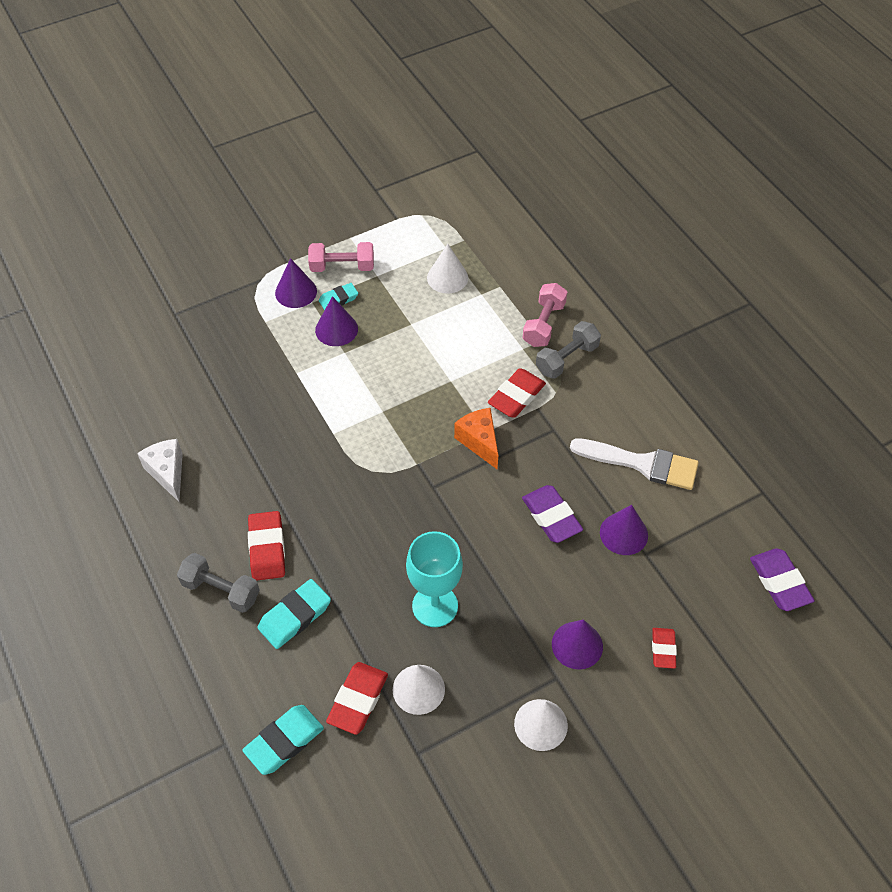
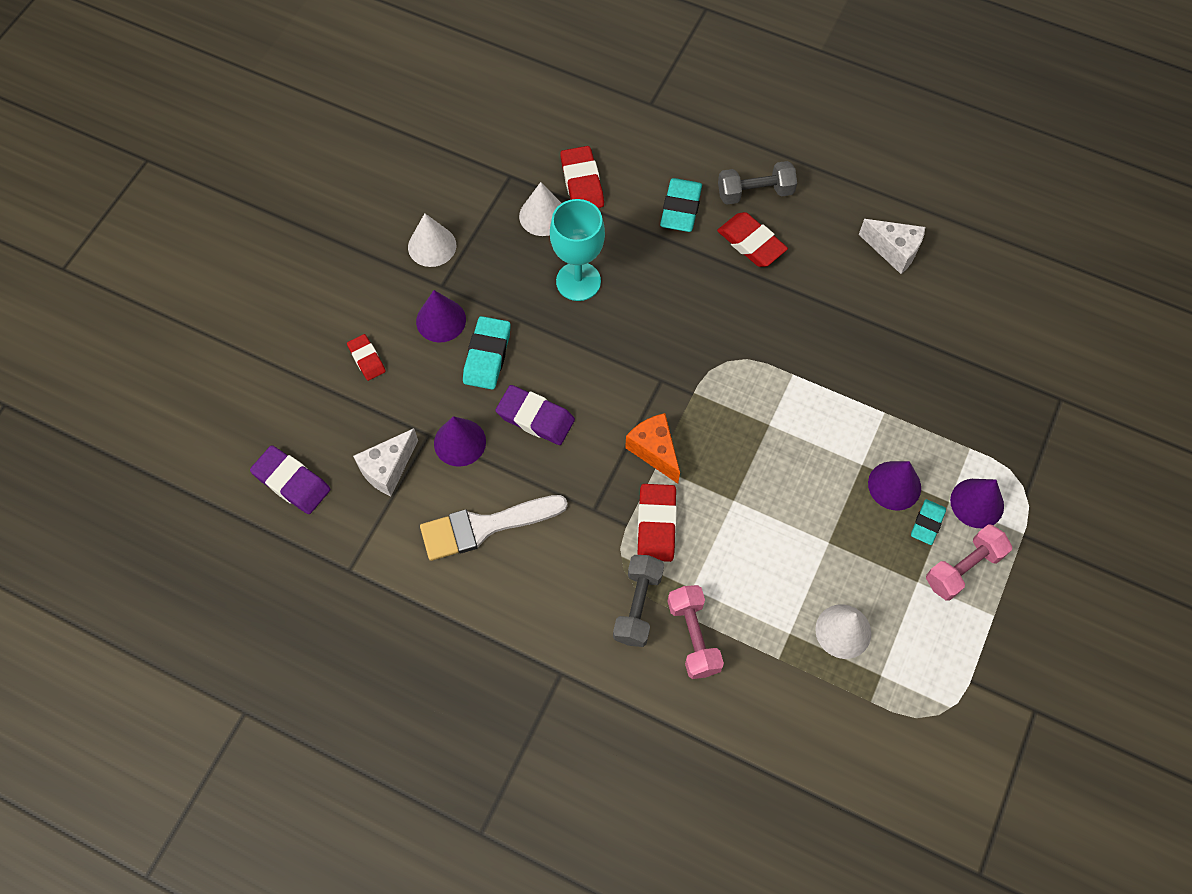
camera: 145 degrees right, 10 degrees up
(284, 741) = (611, 128): turquoise eraser -> turquoise eraser (487, 356)
(479, 442) = (654, 451): orange cheese -> orange cheese turned 150 degrees counterclockwise
(694, 547) = (388, 469): none -> white cheese

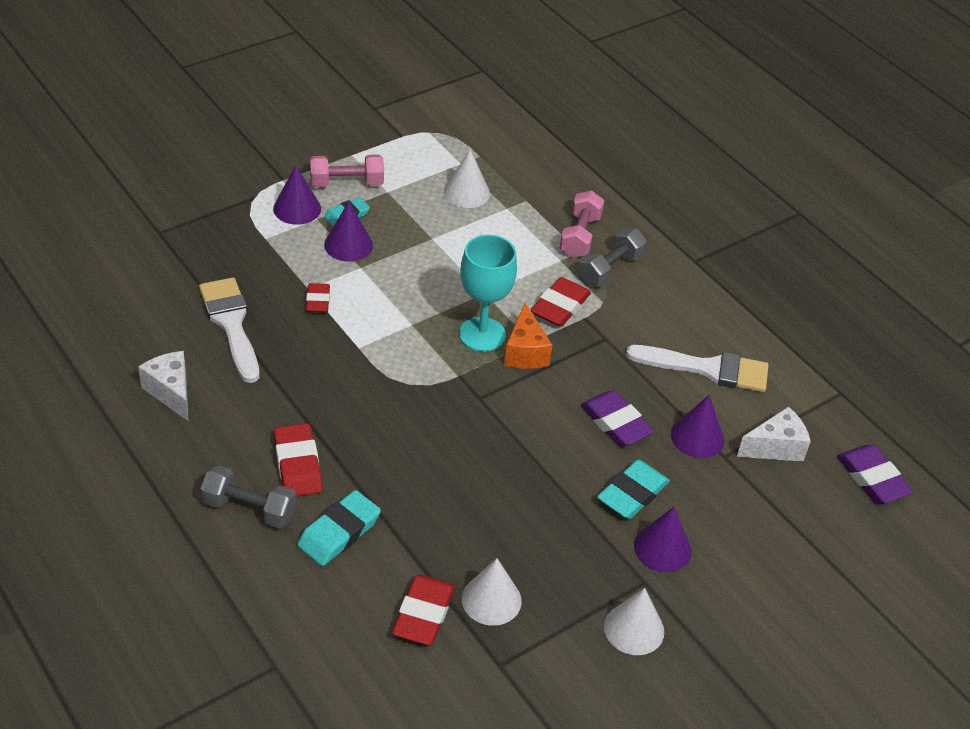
camera: 155 degrees left, 20 degrees down
(367, 359) = (757, 548): red eraser -> red eraser (318, 301)
(578, 281) = (498, 515): turquoise goblet -> turquoise goblet (482, 334)
(910, 337) = (231, 324): none -> white brush

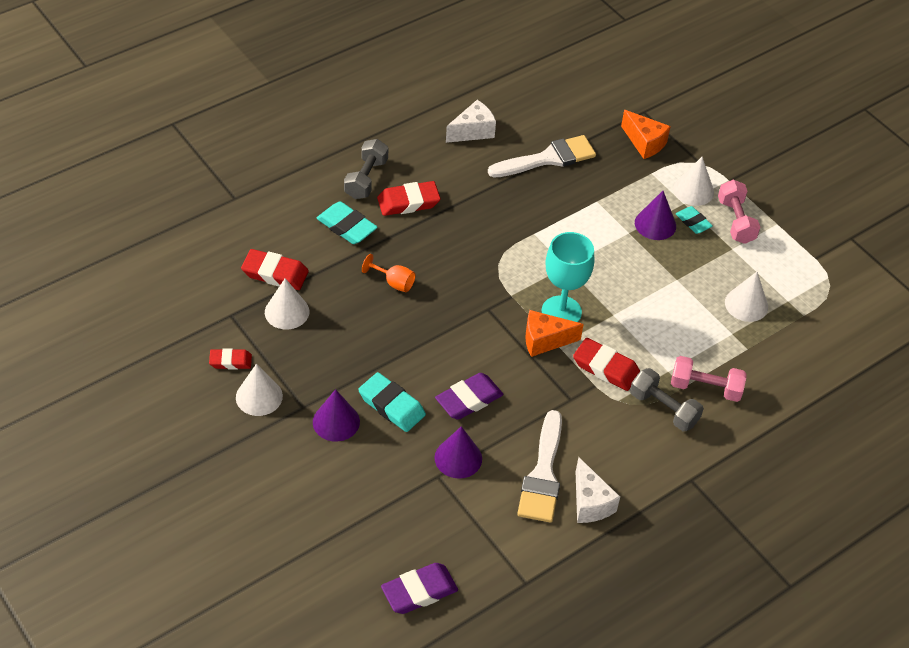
camera: 90 degrees right, 5 degrees up
(214, 238) = (644, 143): none -> orange cheese
(297, 208) = (693, 190): purple cone -> white cone
(318, 301) = (583, 207): red eraser -> red eraser (230, 361)
(439, 485) = (394, 282): none -> orange goblet
(775, 447) = (451, 517): white cheese -> white cheese (590, 503)

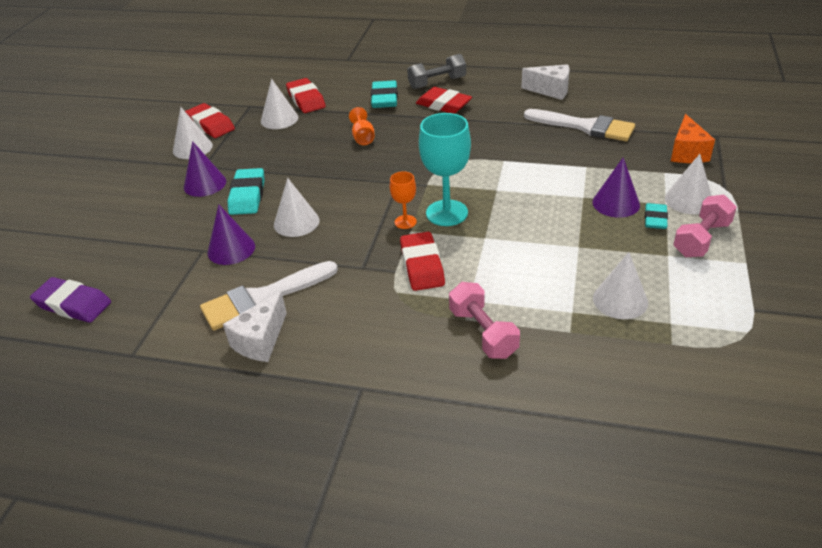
camera: 55 degrees right, 10 degrees down
(230, 361) = (210, 125): red eraser -> red eraser, size x1.58
(469, 399) = (296, 222): purple eraser -> white cone
(545, 340) = (405, 222): orange cheese -> orange goblet
(663, 409) = (422, 322): grey dumbbell -> none

